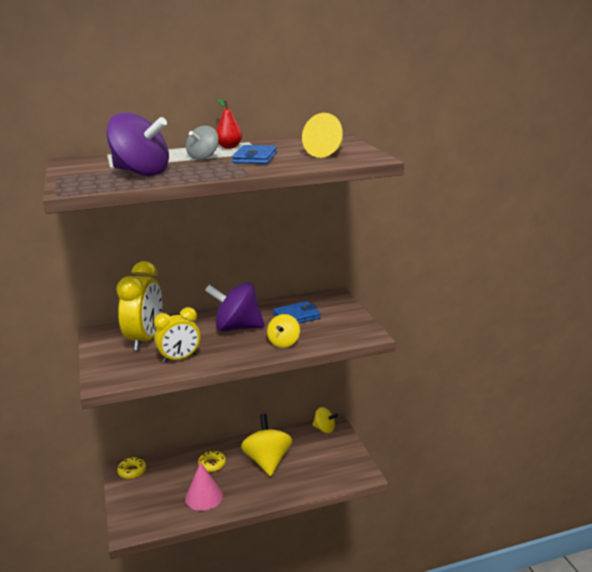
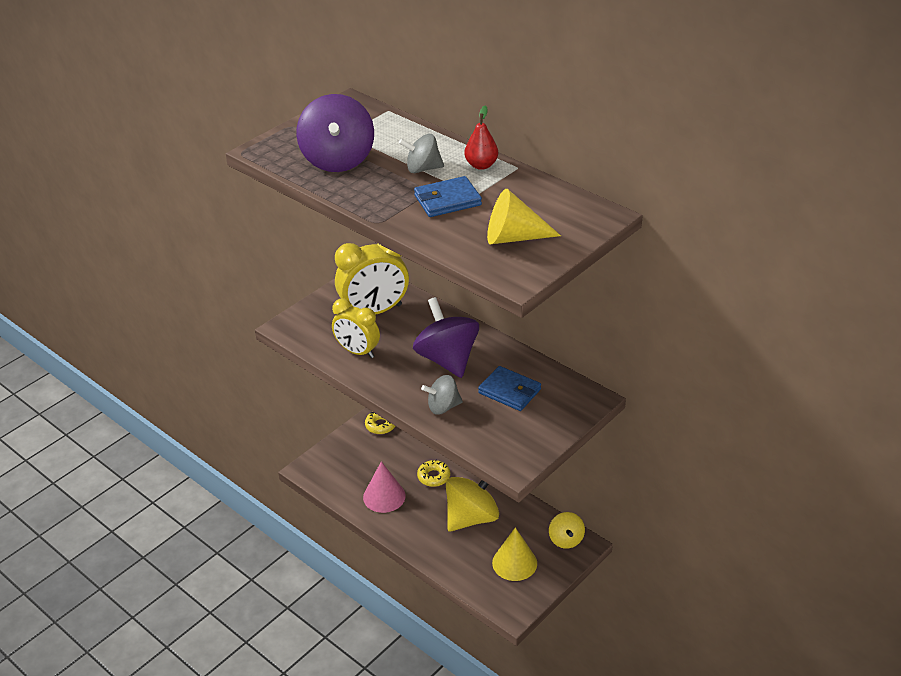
camera: 60 degrees right, 15 degrees up
(283, 342) = (443, 407): yellow spinning top -> grey spinning top
(324, 458) = (514, 563): none -> yellow cone

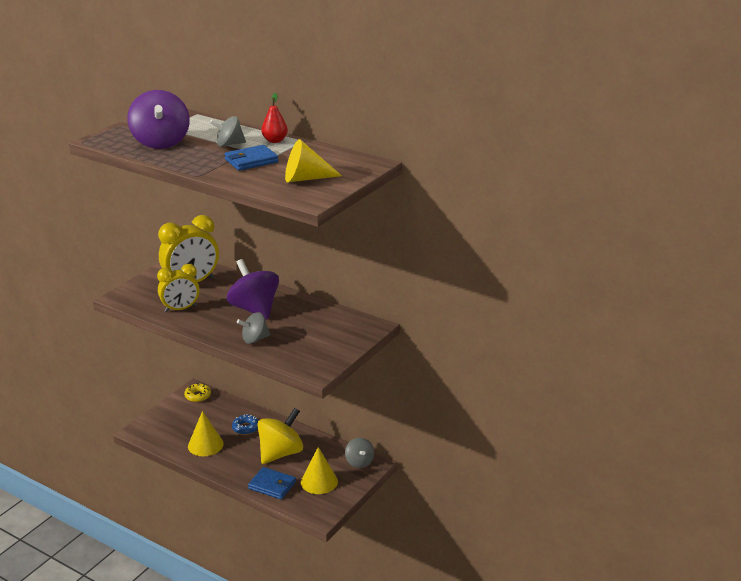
camera: 10 degrees left, 10 degrees down
(357, 351) = (180, 309): yellow clock -> yellow clock turned 45 degrees counterclockwise
(384, 496) = (205, 445): pink cone -> yellow cone
(433, 477) = (246, 428): yellow donut -> blue donut
(509, 391) = (307, 326): blue wallet -> blue wallet (272, 485)
(566, 540) = (359, 462): yellow spinning top -> grey spinning top

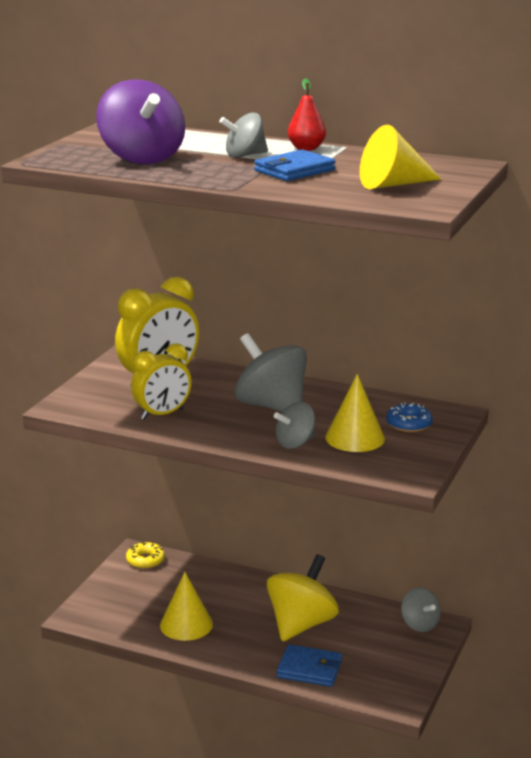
camera: 10 degrees left, 5 degrees down
(246, 428) = (235, 596): blue donut -> blue donut (409, 424)
(254, 309) = (271, 406): purple spinning top -> grey spinning top
(319, 481) = (375, 656): yellow cone -> yellow cone (355, 438)

